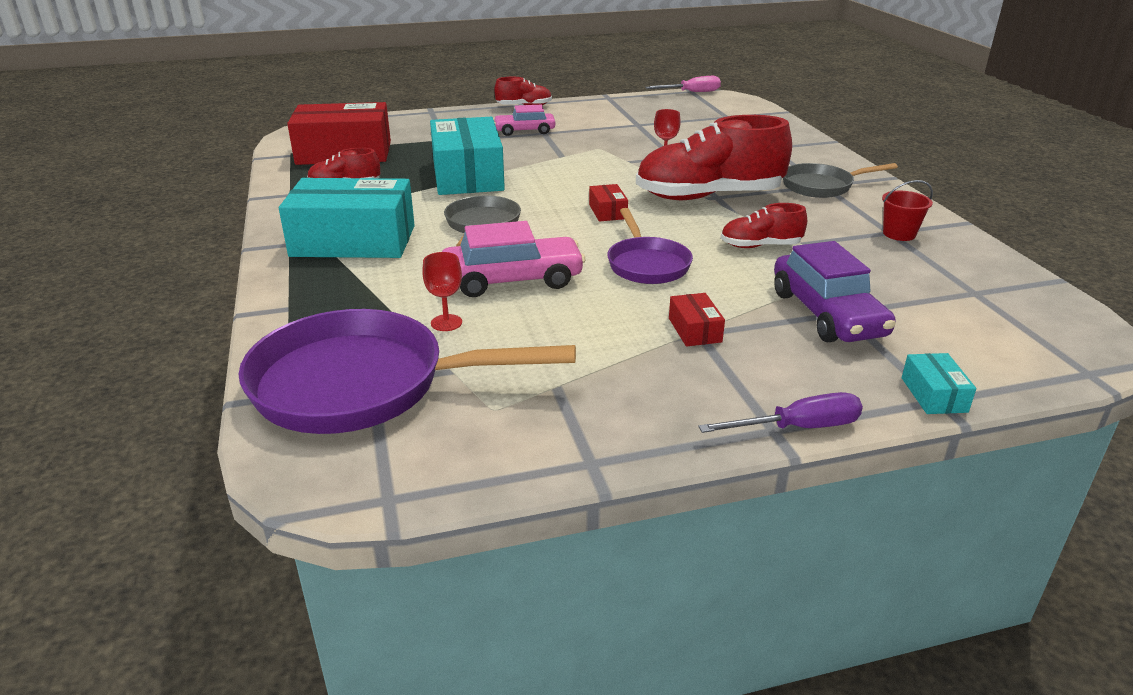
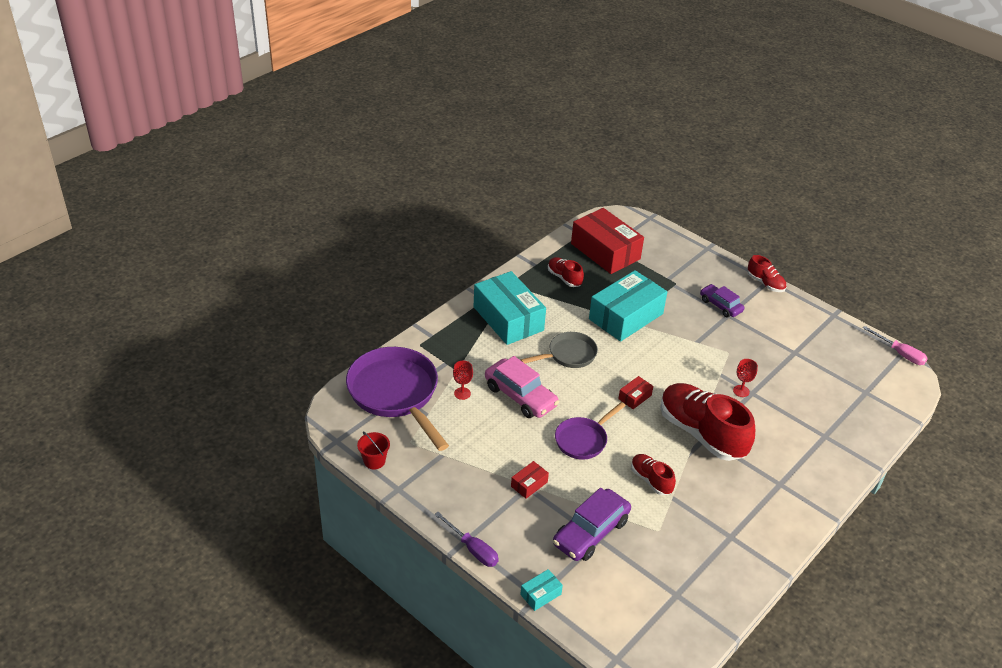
camera: 55 degrees right, 10 degrees up
(524, 131) = (720, 305): pink car -> purple car
(821, 186) = (776, 483): grey pan -> none
(899, 234) = (731, 542): red bucket -> red bucket (374, 461)

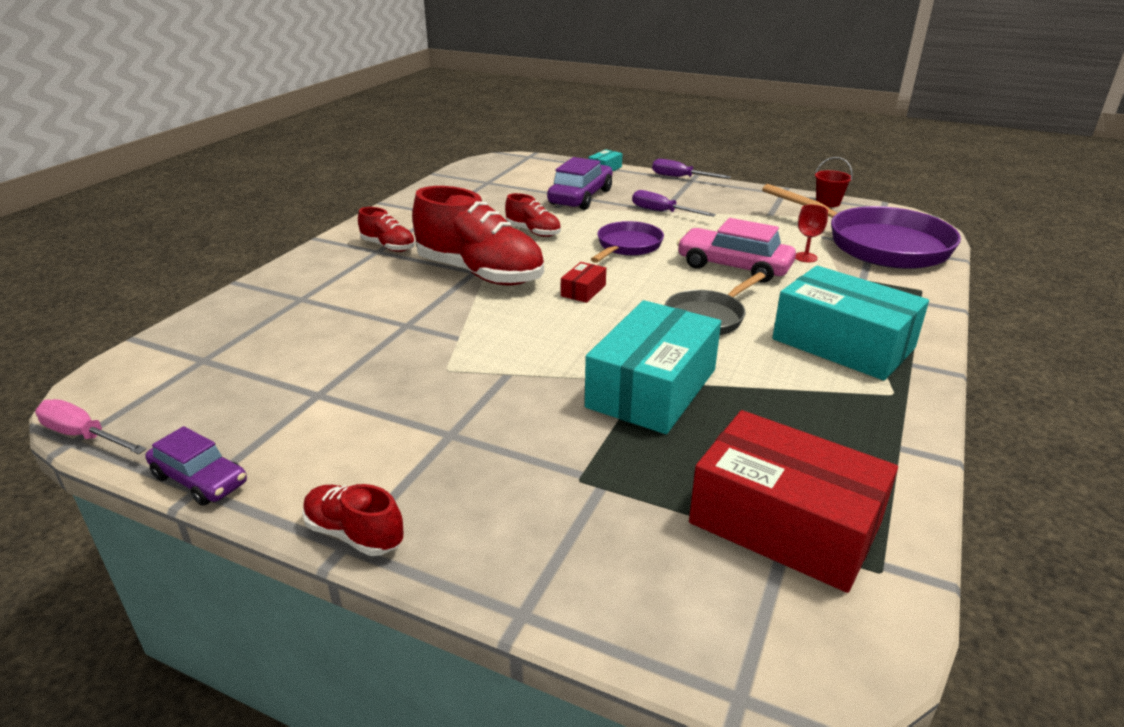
camera: 165 degrees right, 10 degrees down
(529, 484) = (662, 212): red box -> purple screwdriver
(564, 278) = (818, 433): red shoe -> red shoe (388, 247)
(720, 305) = (468, 451): purple car -> purple car (200, 480)
(741, 391) = (424, 323): red goblet -> none

